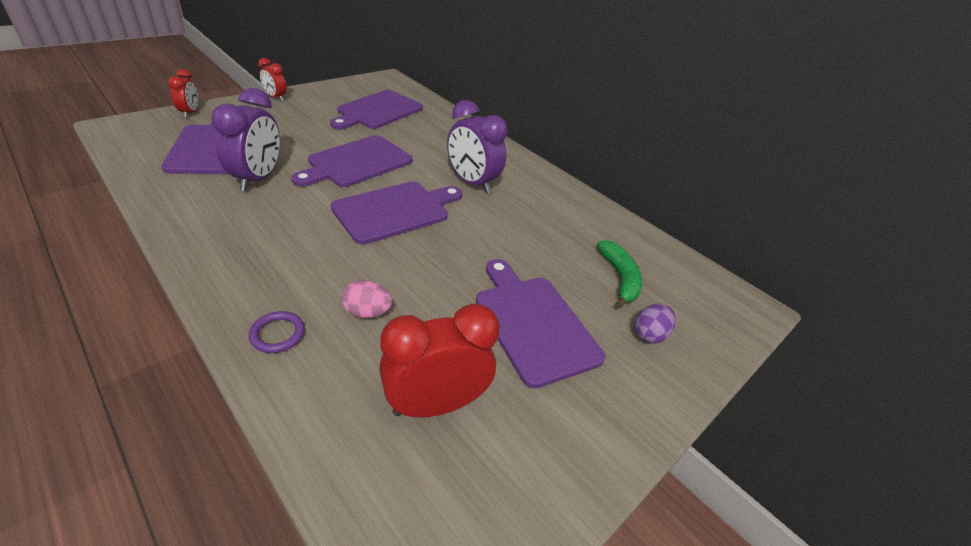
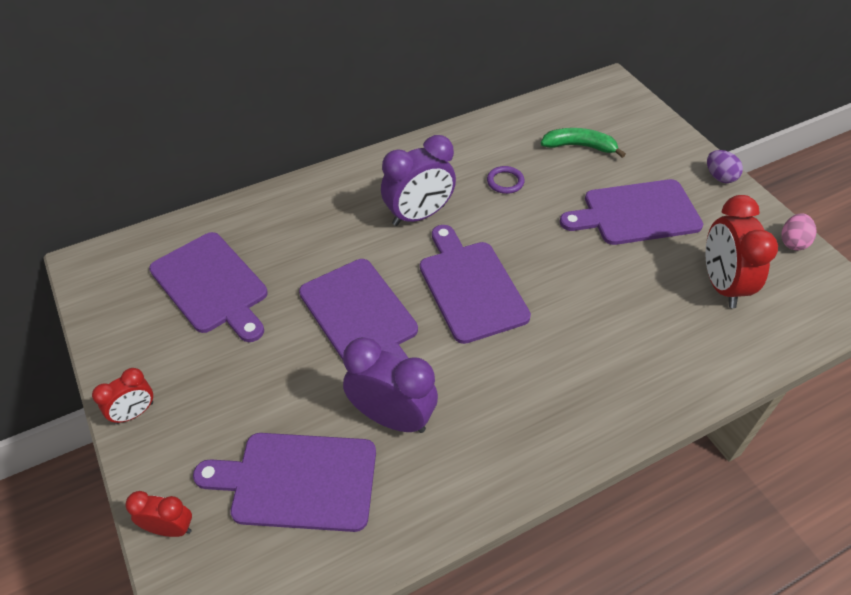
camera: 70 degrees left, 10 degrees up
(277, 334) = (658, 383): purple ring -> purple ring (505, 182)
(367, 312) = (628, 319): pink egg -> pink egg (792, 242)
(649, 334) = (644, 150): purple egg -> purple egg (719, 177)

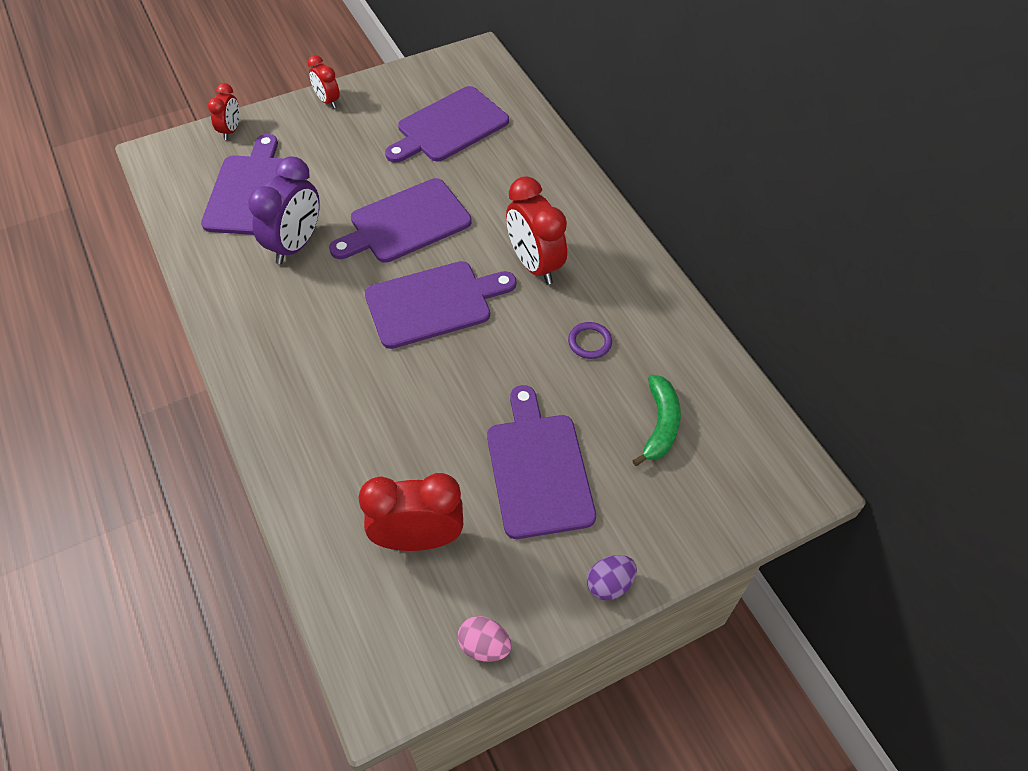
camera: 90 degrees right, 5 degrees up
(418, 215) = (534, 264): purple clock -> red clock

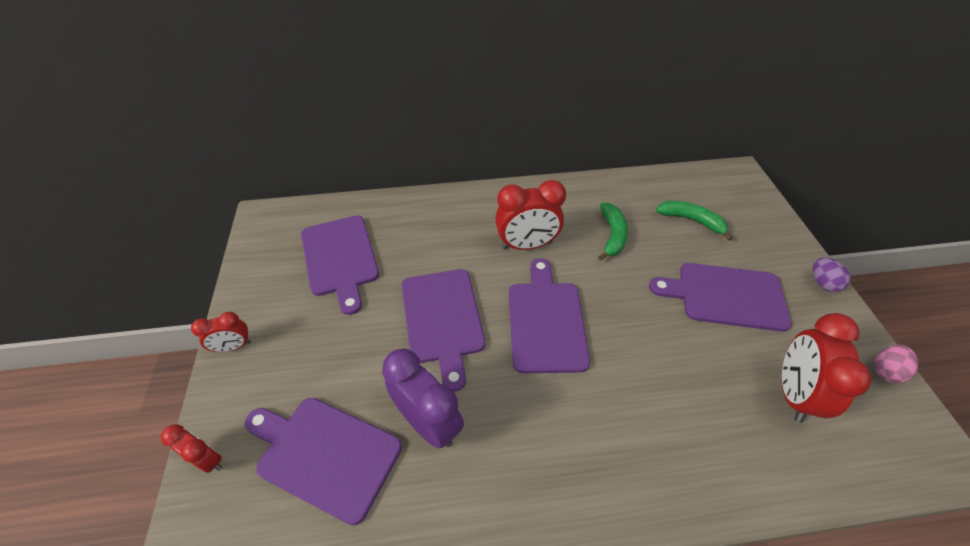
camera: 70 degrees left, 5 degrees down
(589, 342) = (612, 235): purple ring -> green banana

